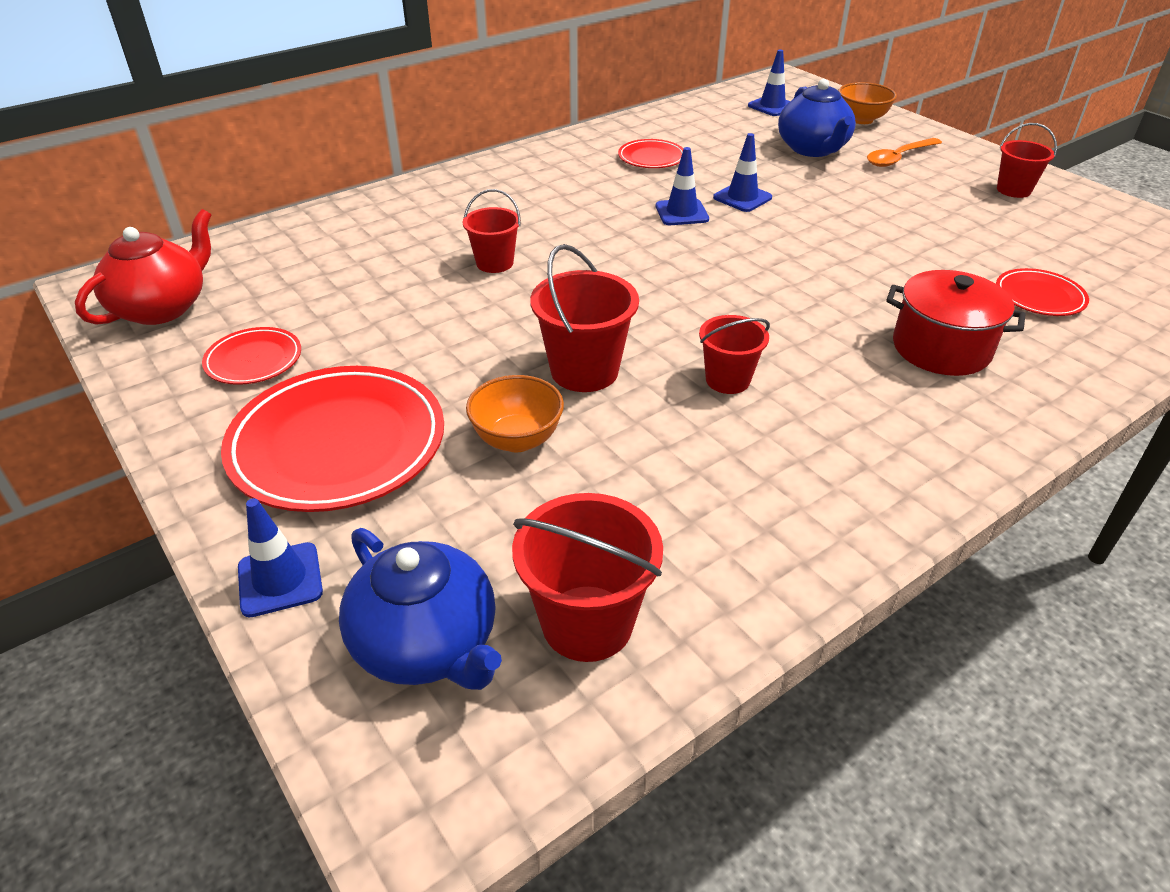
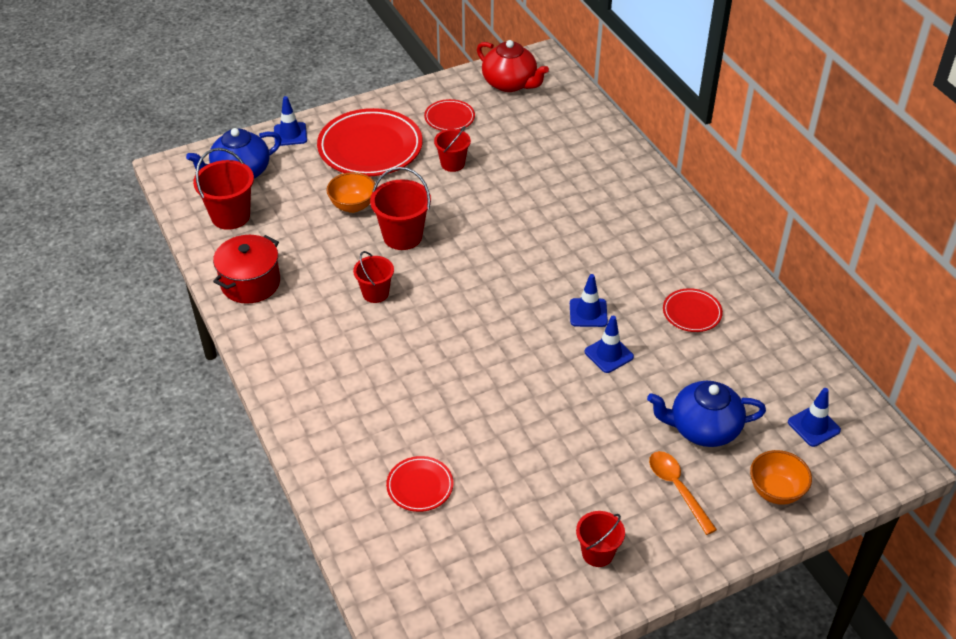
camera: 100 degrees right, 5 degrees up
(494, 263) = (532, 210): red bucket -> red bucket (452, 164)
(941, 348) = (375, 403): red pot -> red pot (250, 283)

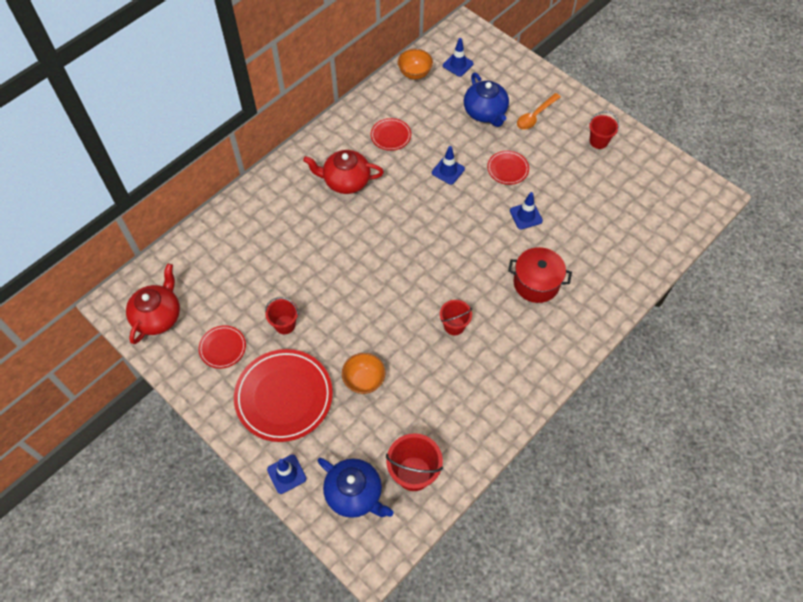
camera: 110 degrees left, 15 degrees up
(250, 283) = (482, 419): red pot -> red pot (536, 283)
(402, 236) = (386, 330): red bucket -> none
(420, 486) = (603, 239): red plate -> red plate (507, 169)
(588, 313) = (415, 191): blue traffic cone -> blue traffic cone (526, 216)
(630, 252) = (346, 181): none -> red teapot
(776, 491) = (513, 74): orange bowl -> orange bowl (414, 73)

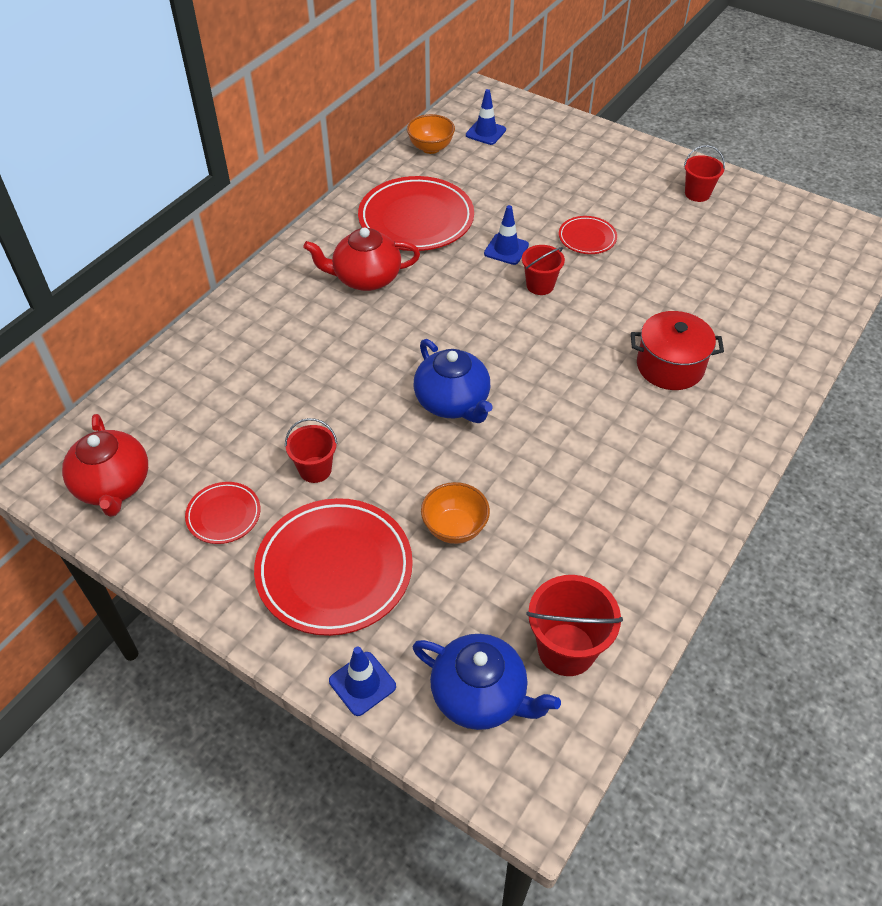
camera: 10 degrees left, 10 degrees down
(158, 316) = (113, 485): red teapot -> red teapot turned 150 degrees clockwise
(390, 136) = (416, 219): red plate -> red plate, size x2.02
(454, 326) = (569, 435): red bucket -> red bucket (540, 285)
(485, 113) = (537, 179): blue teapot -> blue teapot (453, 402)
(526, 216) = (629, 288): blue traffic cone -> none
(535, 116) = (604, 176): orange spoon -> none

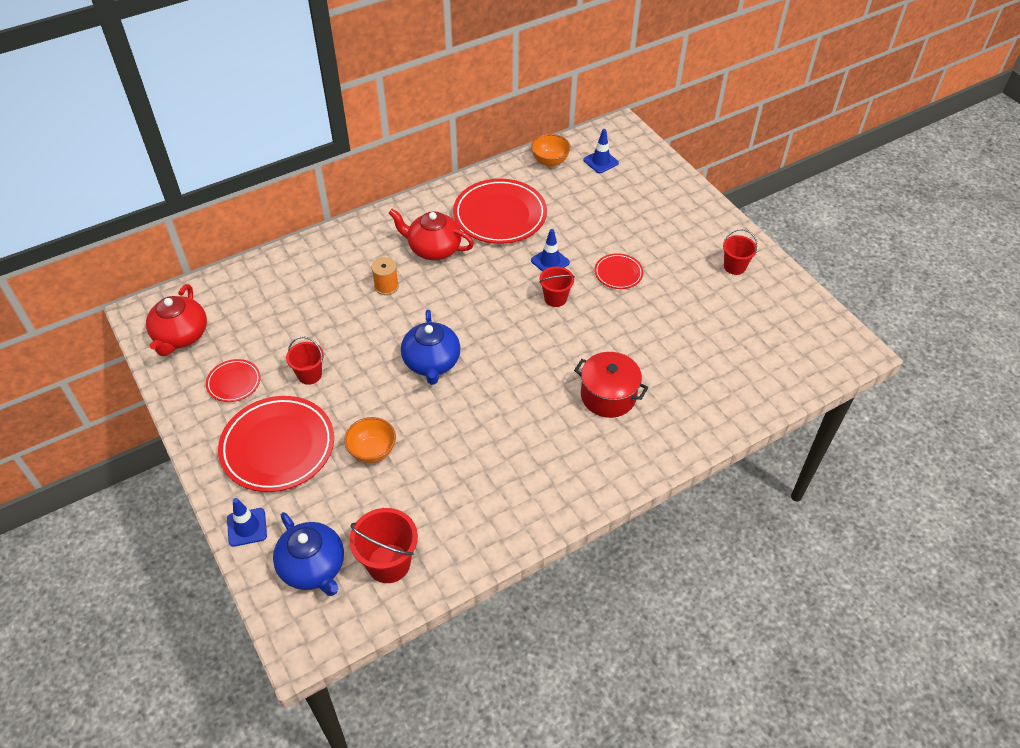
camera: 25 degrees right, 0 degrees up
(339, 337) = (386, 286): none -> orange spool

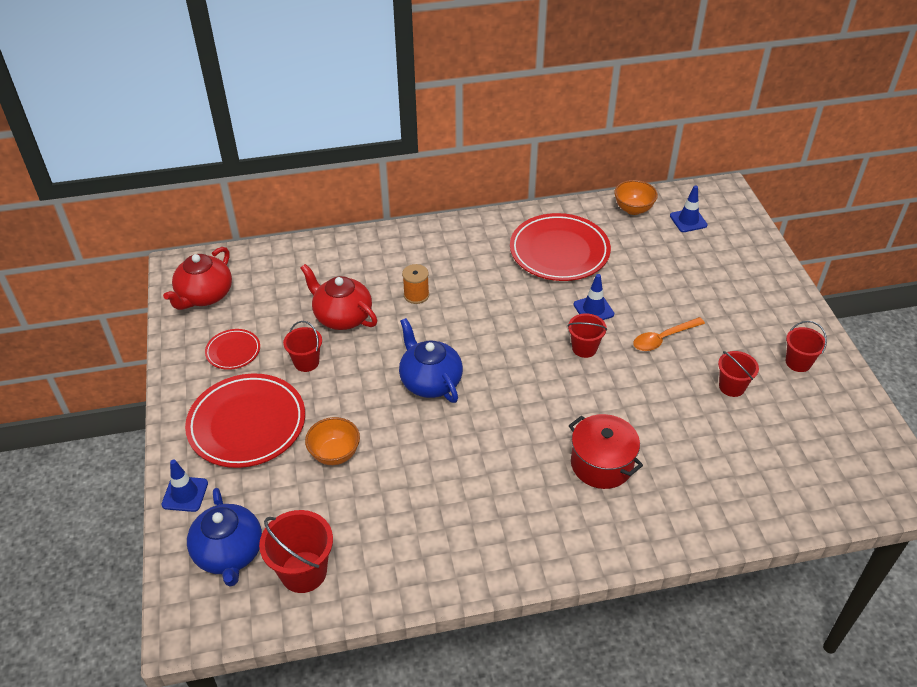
camera: 20 degrees right, 5 degrees down
(432, 363) = (430, 381): blue teapot -> blue teapot turned 135 degrees clockwise
(433, 249) = (478, 269): red teapot -> red teapot (342, 317)
(618, 273) = (663, 339): red plate -> orange spoon
(689, 301) = (732, 387): none -> red bucket

